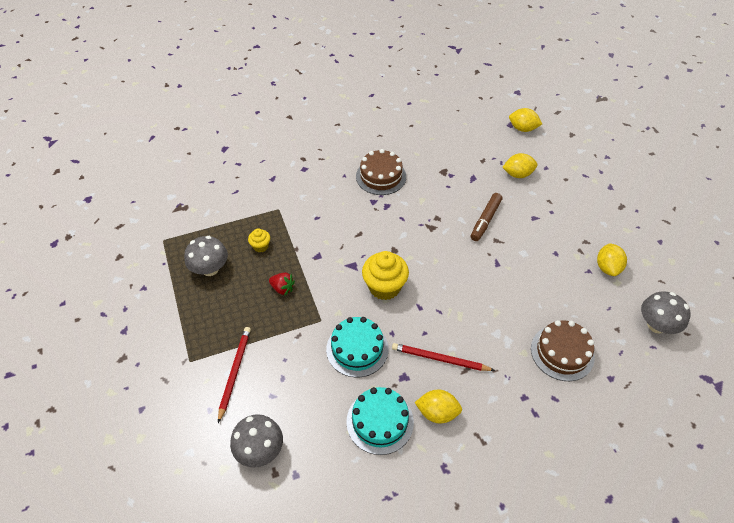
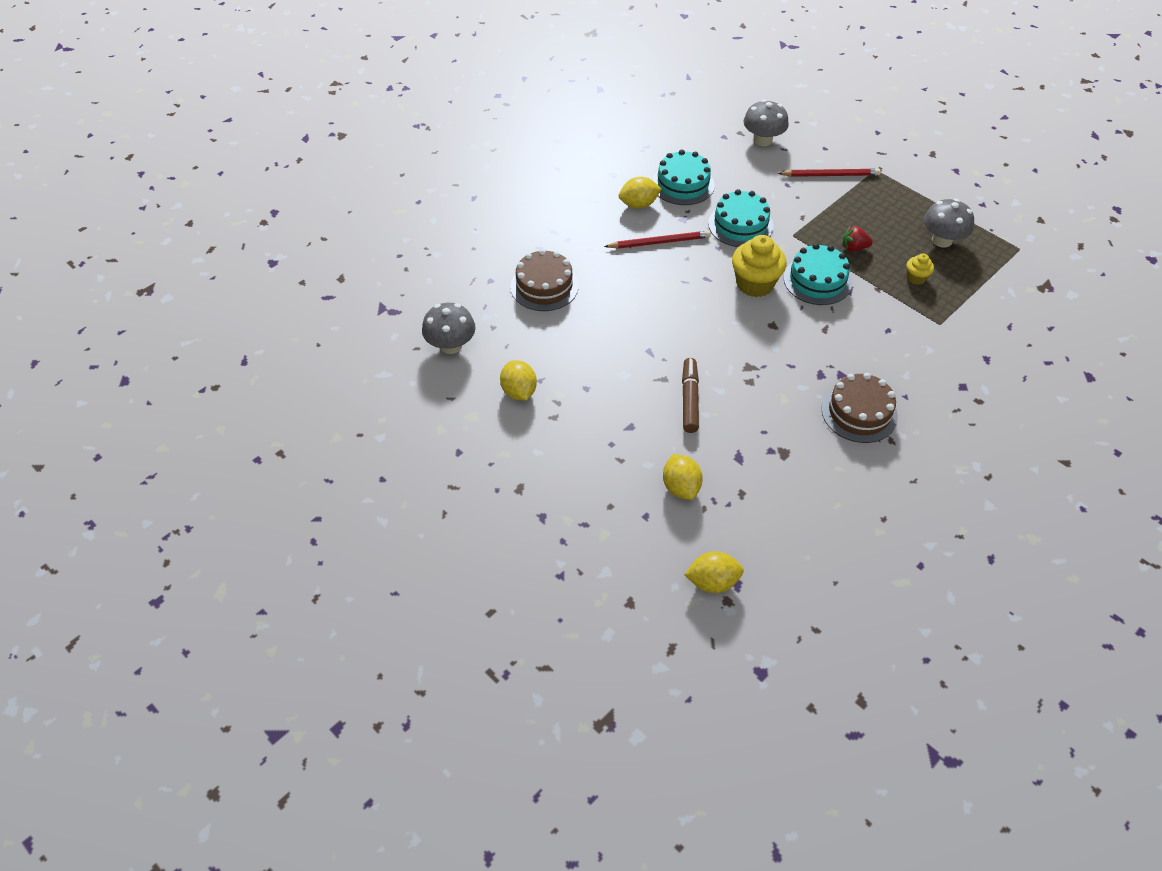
camera: 155 degrees right, 0 degrees up
(234, 372) = (830, 175): red pencil -> red pencil turned 75 degrees counterclockwise
(334, 272) = (817, 280): none -> turquoise cake
(517, 174) = (681, 487): yellow lemon -> yellow lemon turned 75 degrees counterclockwise

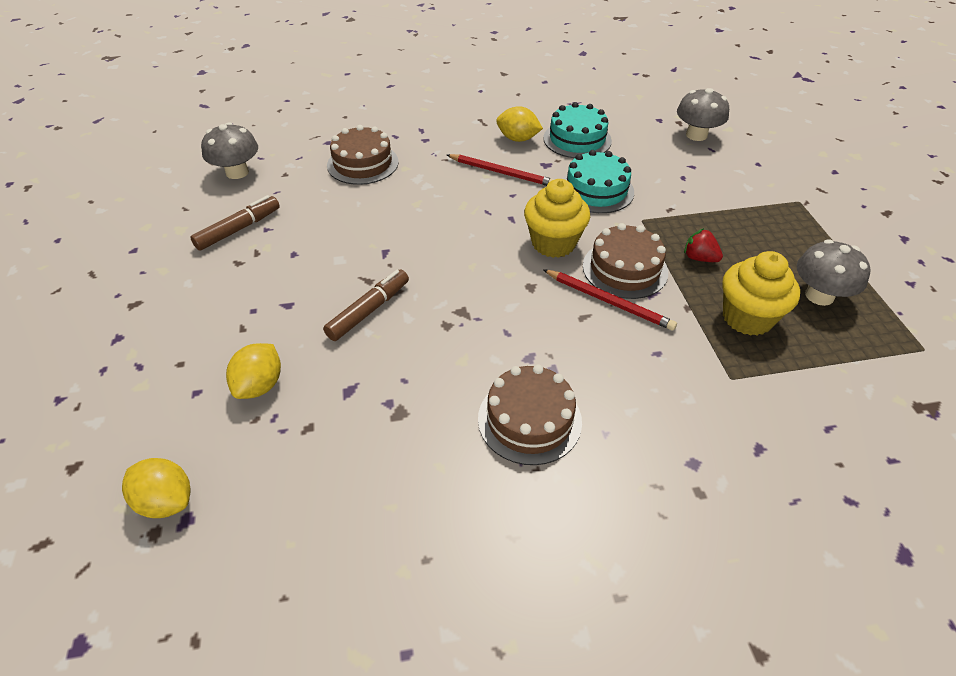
camera: 35 degrees right, 5 degrees down
(519, 392) = (238, 229): yellow lemon -> brown marker
(817, 280) = (625, 269): turquoise cake -> brown cake
(830, 175) = (740, 187): red pencil -> red pencil (609, 301)
(916, 278) = (747, 318): yellow cupcake -> yellow cupcake, size x1.97

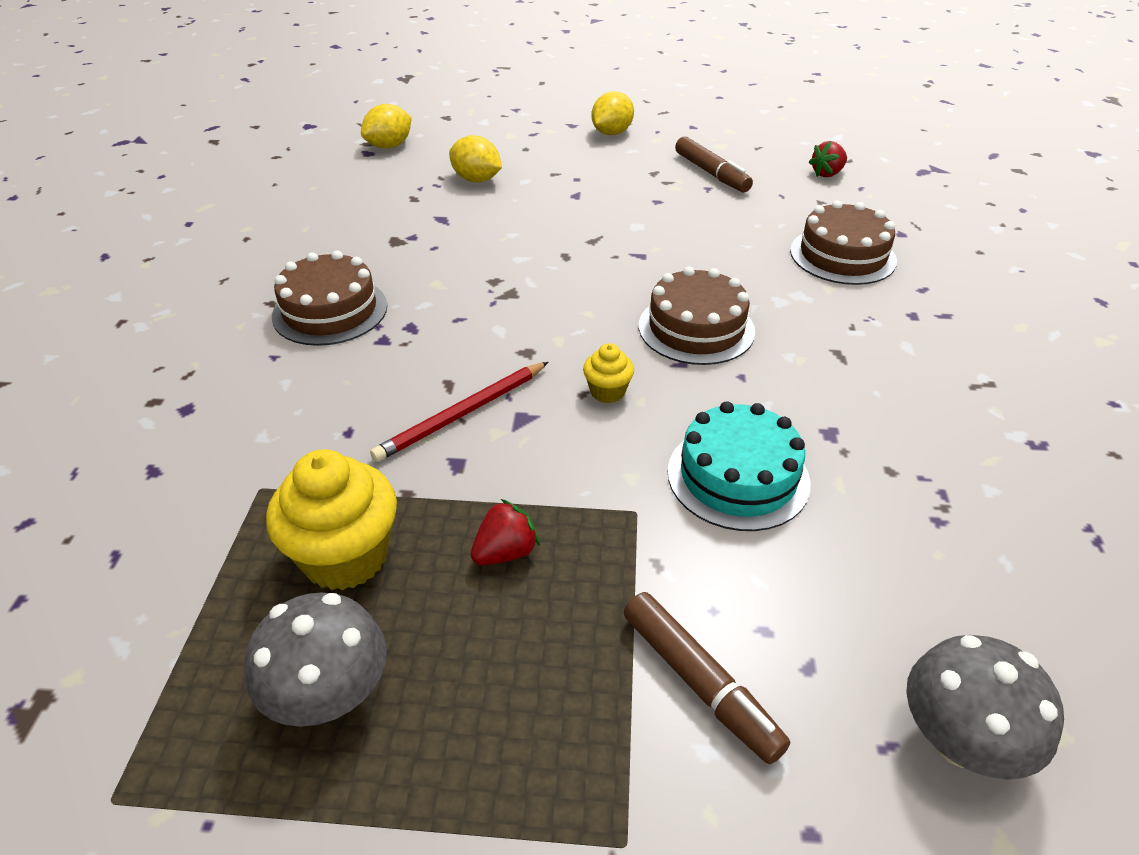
camera: 105 degrees right, 5 degrees down
(237, 172) = (827, 174): grey mushroom -> red strawberry
(368, 311) = (543, 236): brown marker -> brown marker (699, 682)
(502, 173) = (807, 376): red pencil -> none
(518, 139) = (920, 416): yellow lemon -> yellow lemon (611, 133)
(553, 243) = (607, 392): yellow cupcake -> yellow cupcake, size x0.51
(577, 139) = (923, 498): turquoise cake -> none
(625, 269) = (520, 450): brown cake -> brown cake (696, 328)

